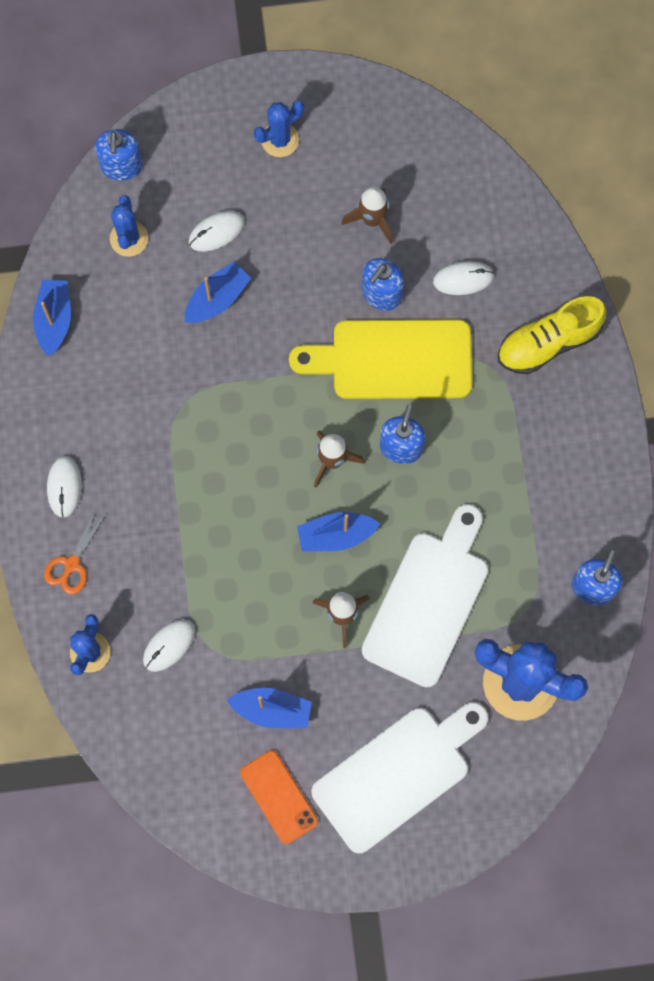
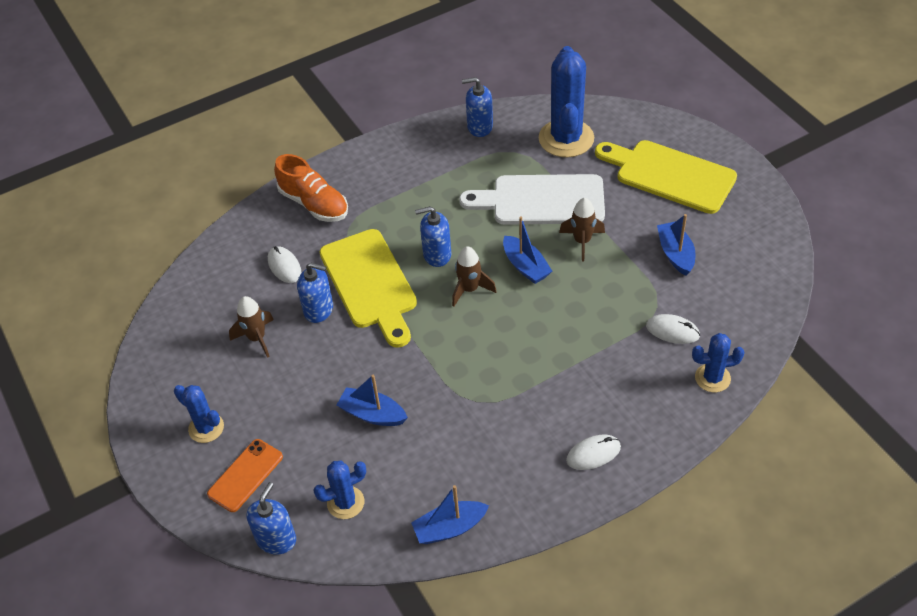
camera: 110 degrees left, 25 degrees down
(71, 564) = (653, 420): orange scissors -> none
(121, 166) = (276, 539): blue soap dispenser -> blue soap dispenser turned 45 degrees counterclockwise
(216, 232) = (311, 439): white mouse -> none
(278, 797) = (731, 228): orange phone -> orange phone (245, 475)
(397, 774) = (670, 175): white cutting board -> yellow cutting board
(548, 342) = (314, 204): yellow shoe -> orange shoe

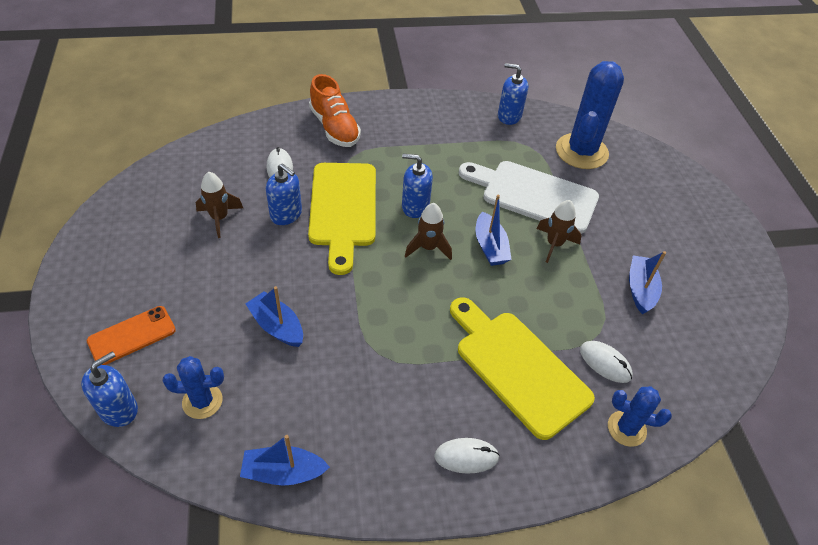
camera: 15 degrees right, 0 degrees up
(206, 428) = (127, 278): blue cactus -> none
(670, 175) = (665, 216): yellow cutting board -> yellow cutting board (517, 368)

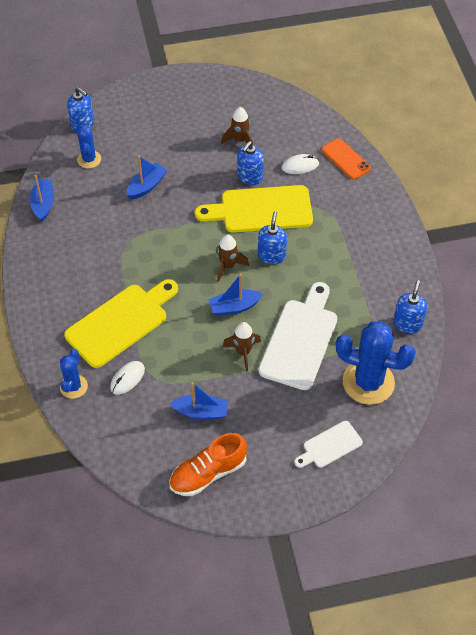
camera: 90 degrees right, 5 degrees up
(132, 336) = (134, 117): orange phone -> orange phone (345, 159)
(334, 127) = (358, 194): orange shoe -> orange shoe (208, 473)
(466, 457) = (53, 293): white mouse -> none
(660, 187) = (330, 446): none -> white cutting board

